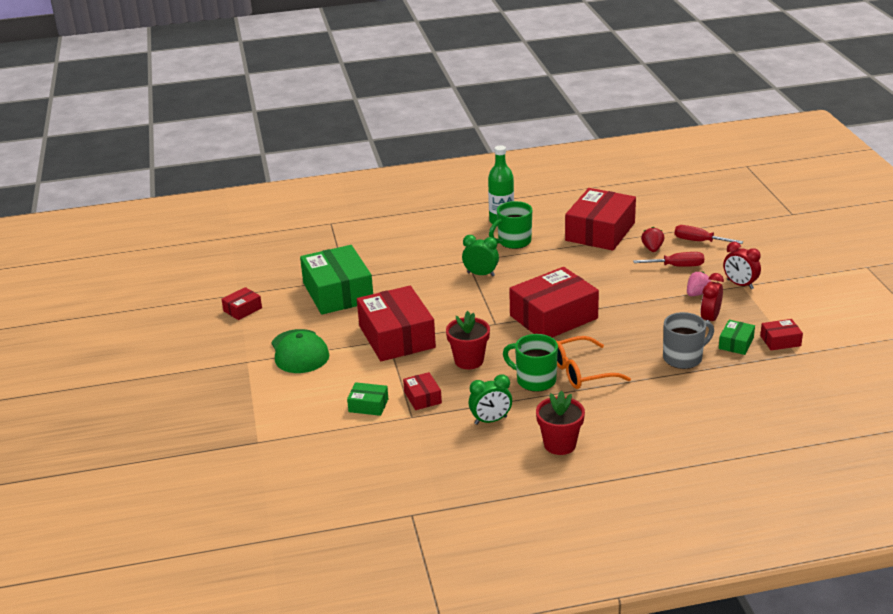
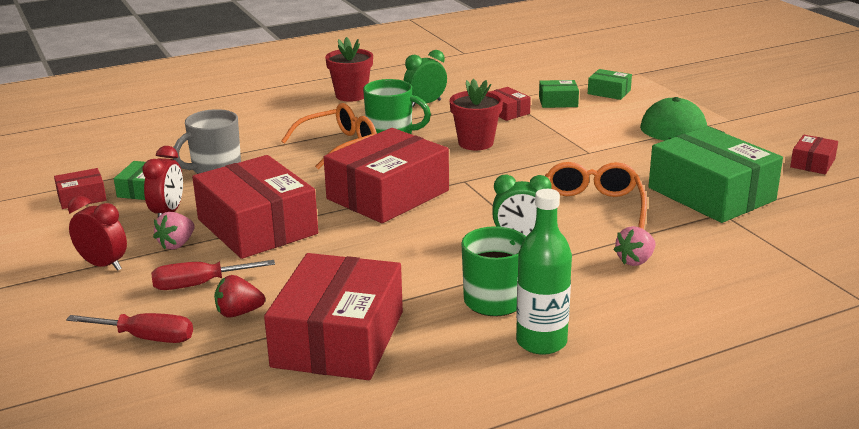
camera: 165 degrees right, 5 degrees down
(312, 413) = (609, 92): none -> green box
(396, 337) = (580, 155): red box -> red box (257, 226)
(421, 292) = (592, 206): none -> orange glasses
(425, 254) = (635, 261): none -> pink strawberry
(652, 249) = (238, 313): red strawberry -> red strawberry turned 90 degrees clockwise

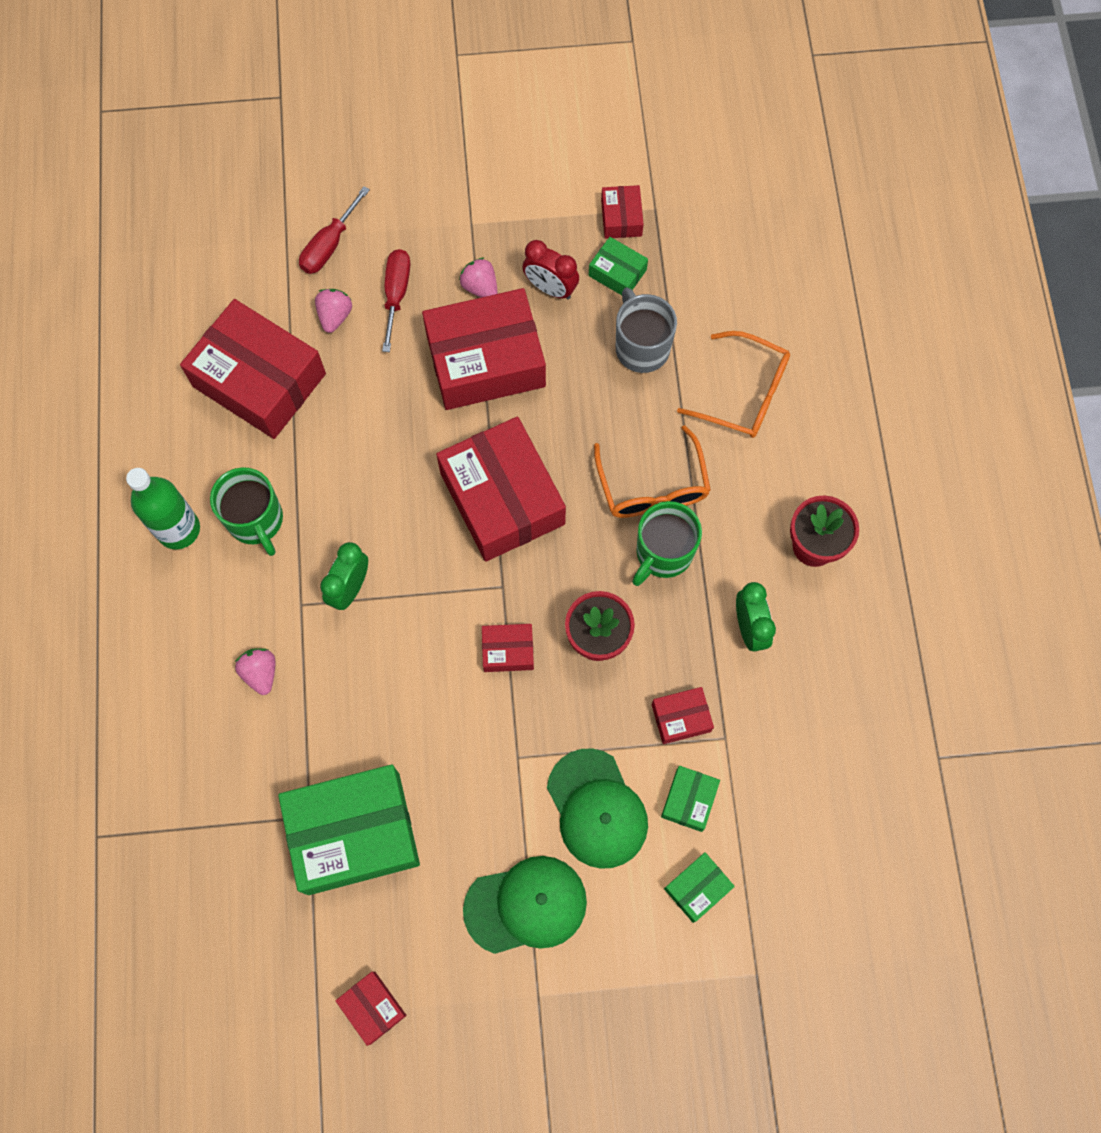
camera: 110 degrees right, 45 degrees up
(103, 265) = (467, 225): red clock -> none
(238, 313) = (335, 316): red strawberry -> pink strawberry
(513, 169) = (508, 651): none -> red box
(592, 206) = (384, 690): orange glasses -> orange glasses (745, 394)
(594, 124) = (597, 809): none -> green cap

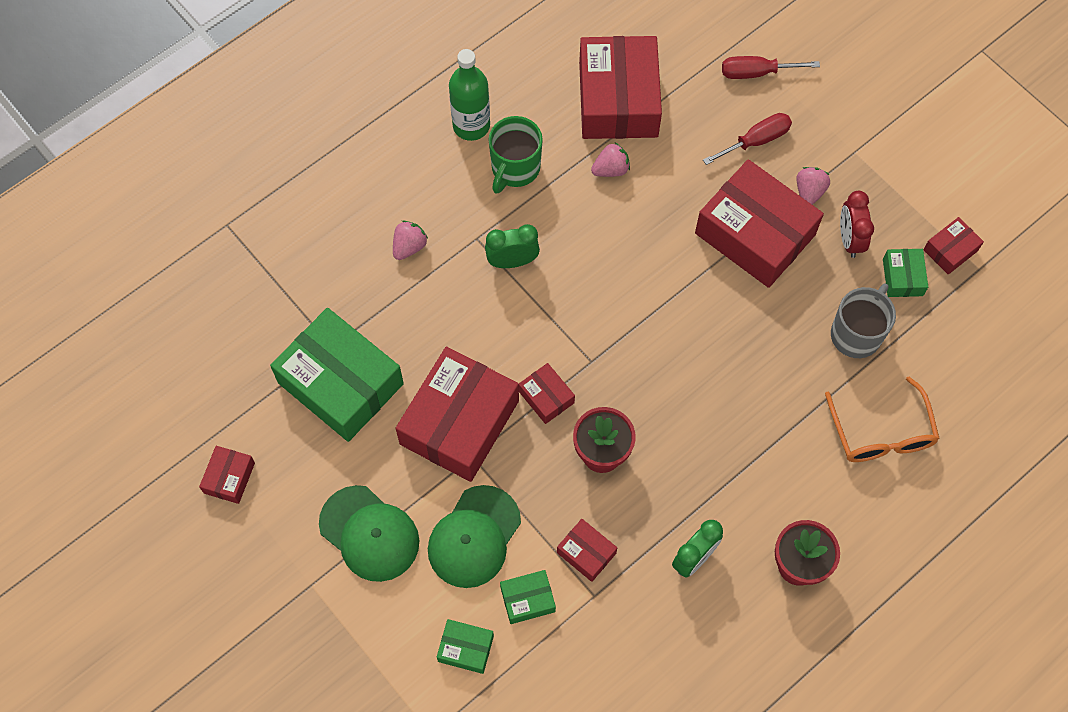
camera: 55 degrees right, 5 degrees down
(335, 316) = (705, 113): pink strawberry -> pink strawberry (611, 169)
(502, 498) = (658, 316): red box -> red box (459, 422)
(652, 486) = (751, 415): orange glasses -> none
(663, 553) = (704, 456): green mug -> none

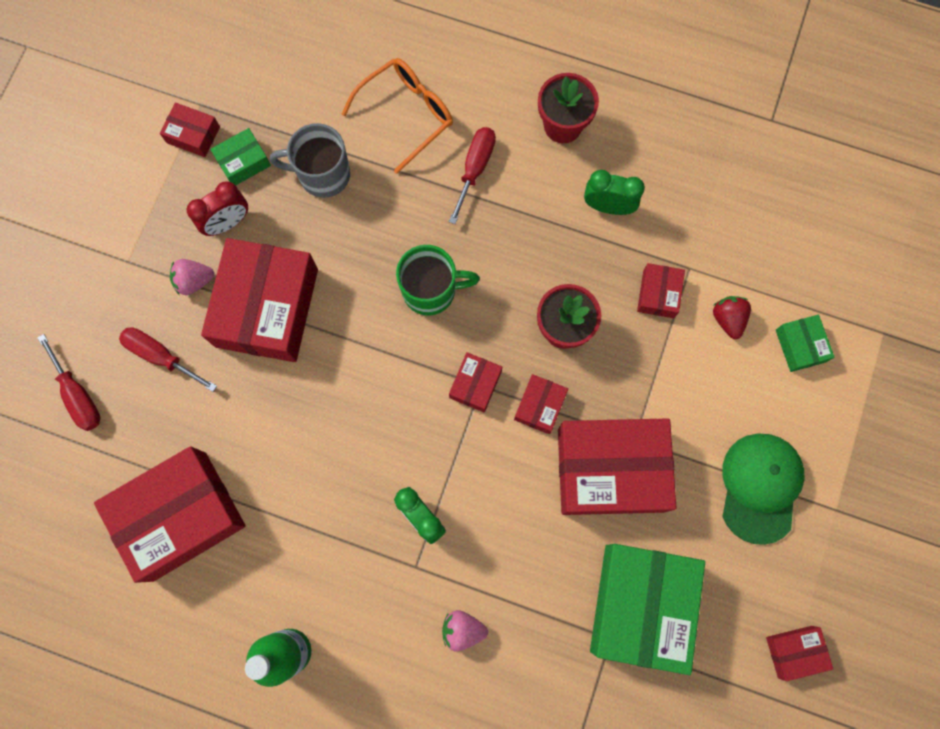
camera: 120 degrees left, 10 degrees up
(474, 537) = (705, 394): green cap -> none
(515, 168) = (316, 575): green mug -> green mug (431, 290)
(527, 599) = (728, 319): green box -> red strawberry
(595, 357) = (475, 384): none -> red box
(611, 169) = (267, 478): pink strawberry -> none
(794, 463) = (475, 169): none -> red screwdriver

